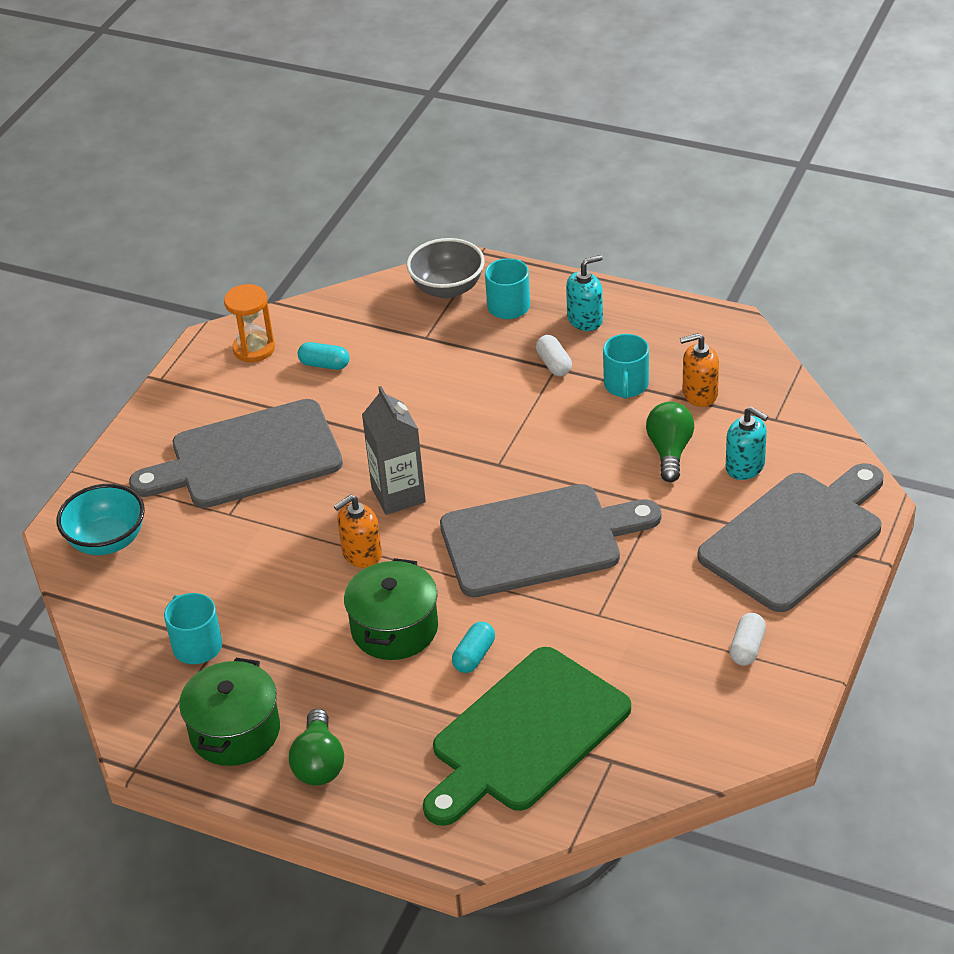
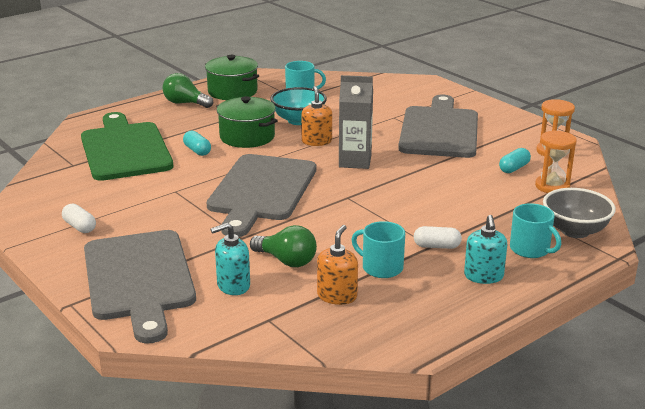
camera: 115 degrees right, 15 degrees down
(107, 541) = (406, 88): turquoise bowl -> turquoise bowl (298, 120)
(353, 326) = (552, 186): none -> orange hourglass

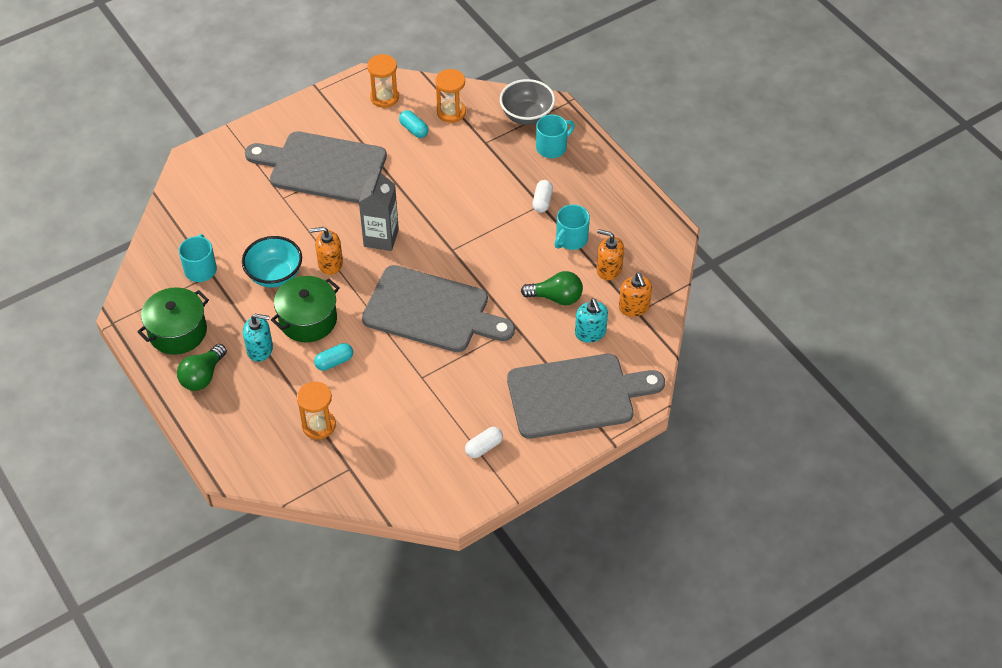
camera: 85 degrees left, 25 degrees up
(125, 149) = (319, 425): green cutting board -> orange hourglass
(276, 316) = (634, 307): none -> orange soap dispenser
(286, 261) = (556, 297): green light bulb -> green light bulb turned 60 degrees clockwise
(483, 276) = (588, 181): turquoise soap dispenser -> turquoise soap dispenser (260, 349)

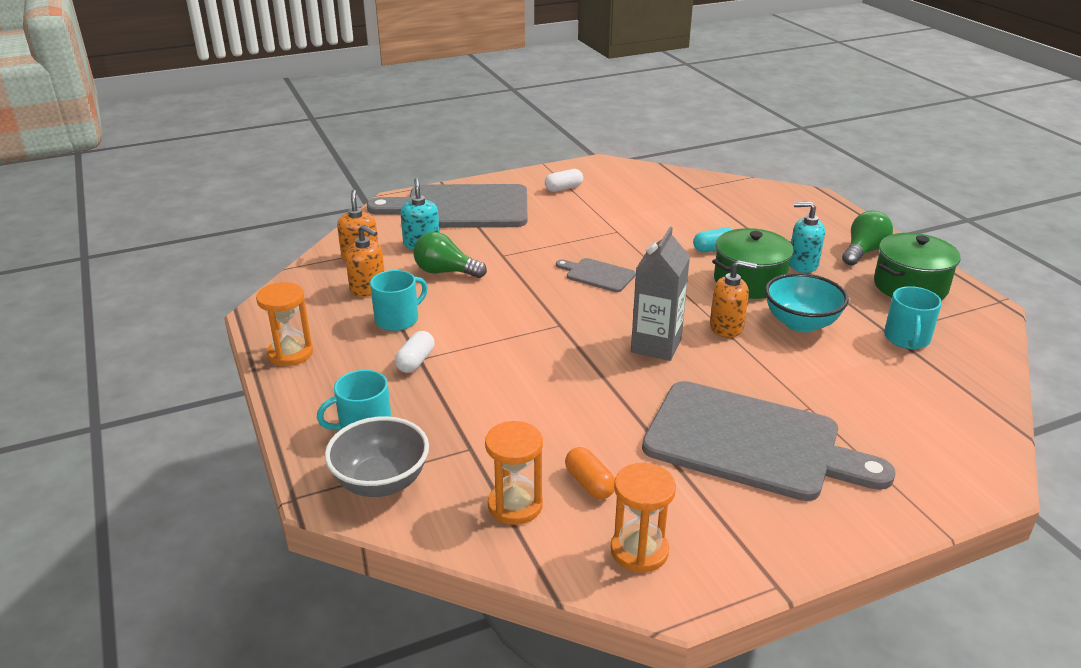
camera: 170 degrees left, 20 degrees down
(319, 425) = (727, 212): orange hourglass -> orange hourglass (290, 353)
(414, 129) = (589, 483): turquoise capsule -> orange capsule
(432, 311) = (597, 275): grey cutting board -> grey cutting board, size x0.44

